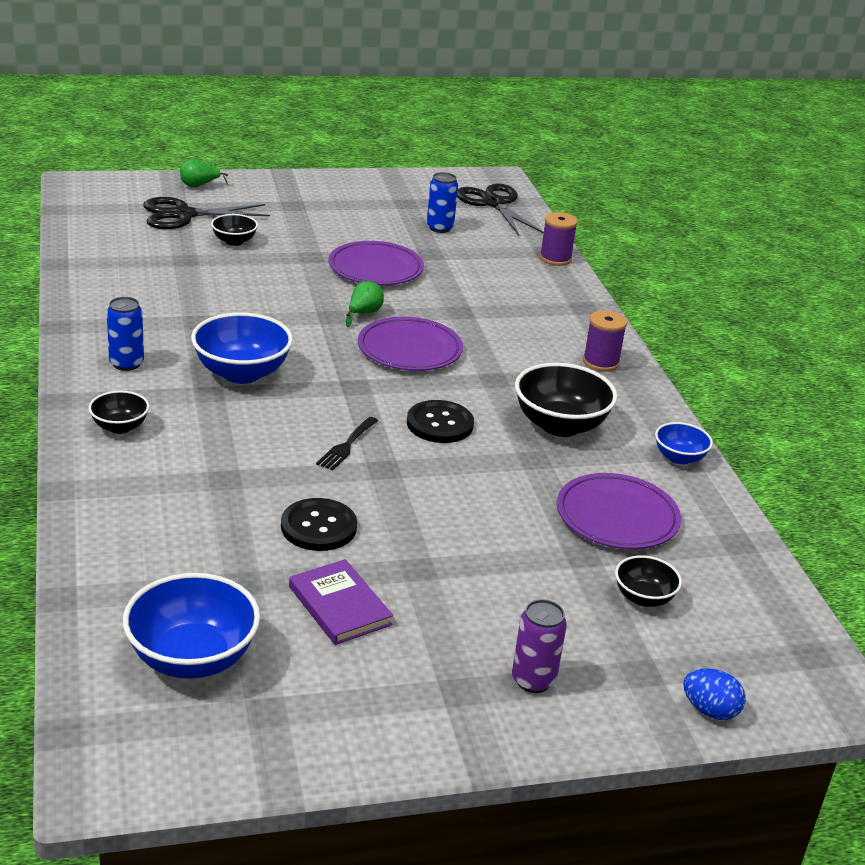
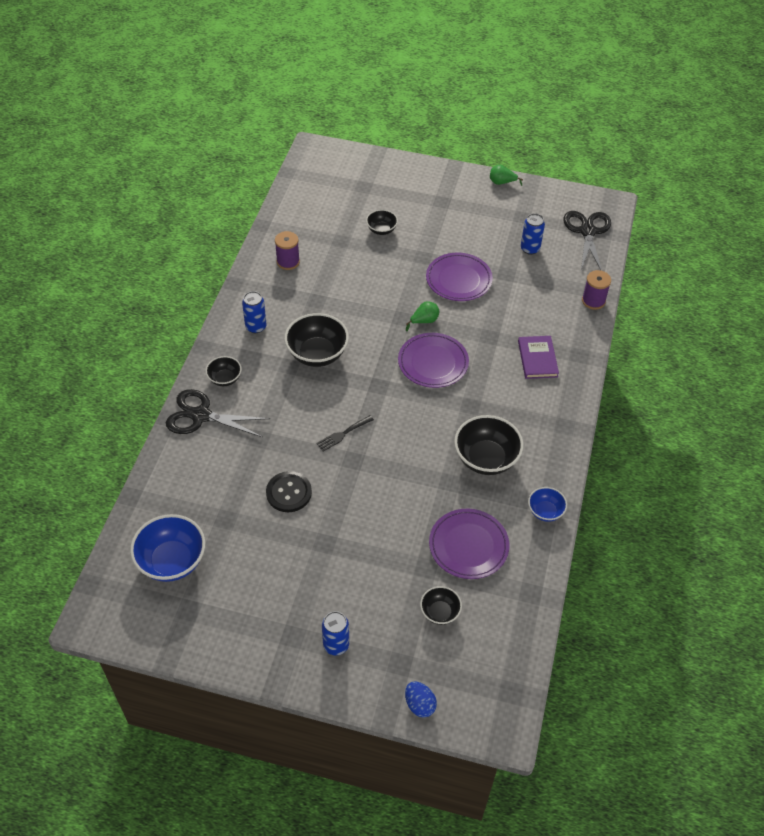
camera: 30 degrees right, 20 degrees up
(183, 215) = (363, 196): black scissors -> black scissors (201, 415)
(199, 186) = (390, 167): green pear -> green pear (502, 182)
(241, 373) = (317, 354): blue bowl -> black bowl
(339, 605) = (266, 554): purple book -> purple book (537, 359)
(440, 424) = (410, 434): black button -> none
(533, 680) = (336, 645): purple can -> blue can
(601, 362) = (554, 411): purple spool -> purple spool (288, 262)

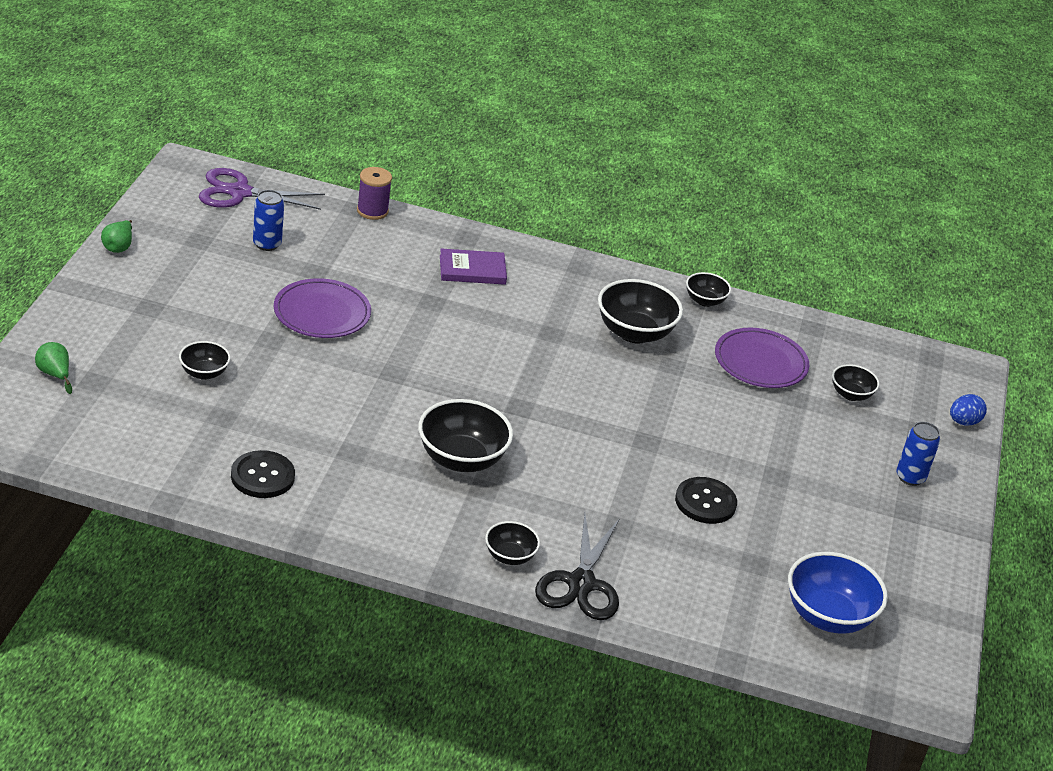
camera: 95 degrees left, 15 degrees down
(256, 327) = (404, 519): blue can -> none
(288, 262) = (262, 476): purple spool -> black button
(343, 434) = (605, 446): black fork -> none
(424, 321) = (401, 354): green pear -> green pear (54, 374)
(433, 363) = (478, 355): purple plate -> none
(545, 511) = (705, 301): blue bowl -> black bowl
(587, 231) = (239, 192): black scissors -> purple scissors

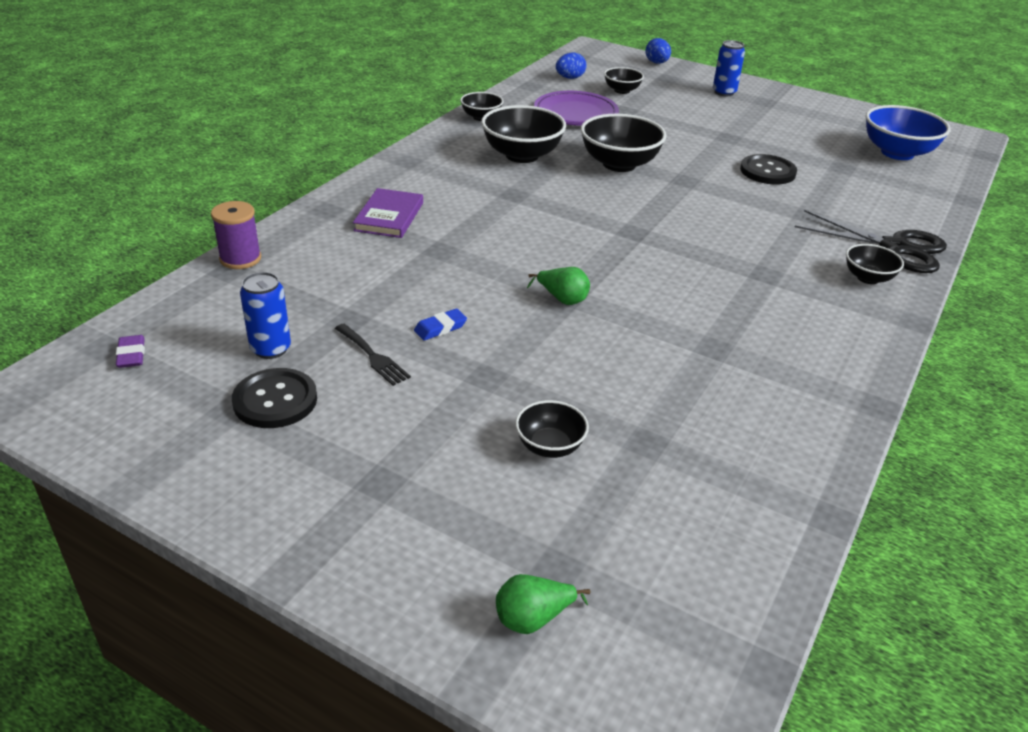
camera: 70 degrees left, 0 degrees up
(118, 247) = (204, 498): green pear -> green pear (562, 299)
(239, 192) = (131, 355): purple scissors -> purple eraser
(262, 476) = (767, 423): black button -> black button (275, 400)
(275, 288) = (373, 357): none -> black fork
(322, 313) = (440, 328): purple plate -> blue eraser
(461, 459) = (720, 279): black bowl -> black bowl (619, 164)
(857, 354) = (570, 78): none -> blue egg

